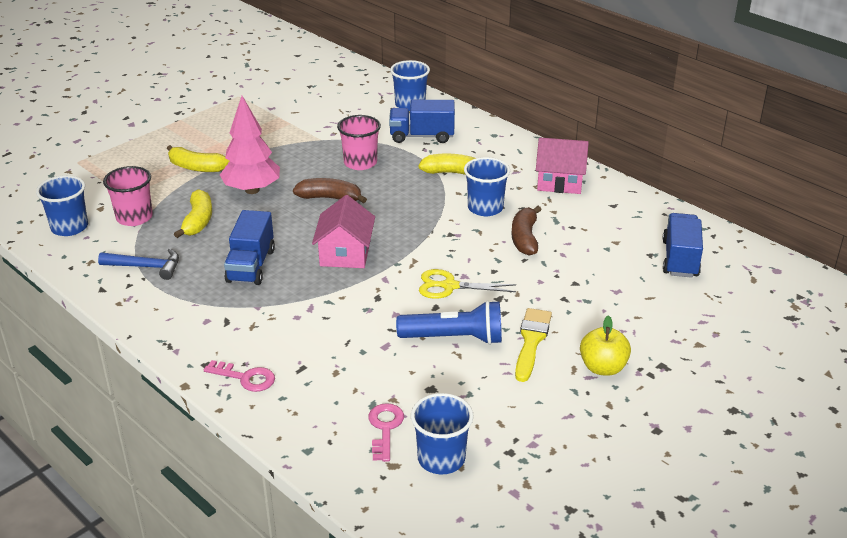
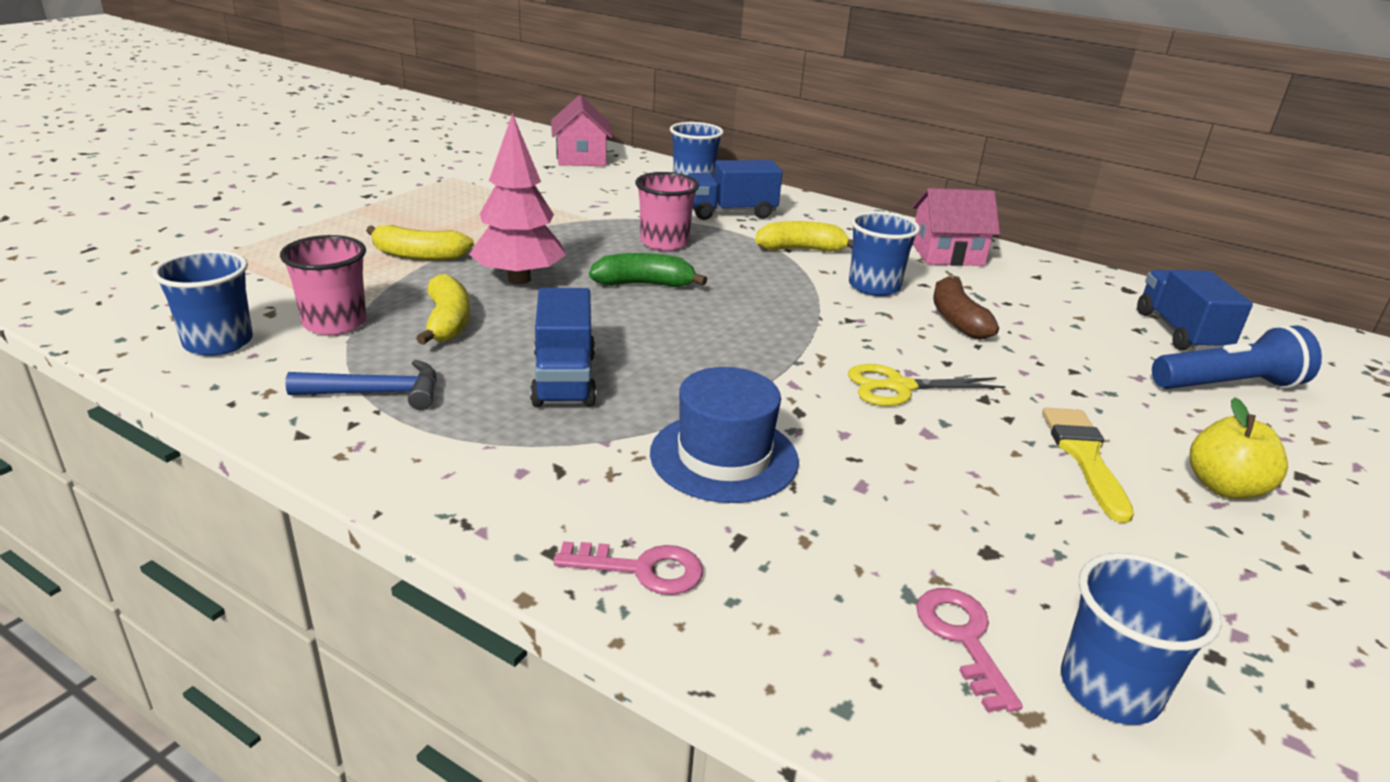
camera: 15 degrees left, 5 degrees down
(318, 322) = (724, 457): none -> blue hat
(330, 198) = (644, 284): brown banana -> green banana
(345, 253) = (709, 353): pink house -> pink house (581, 158)
(454, 338) = (964, 463): blue flashlight -> blue flashlight (1229, 385)

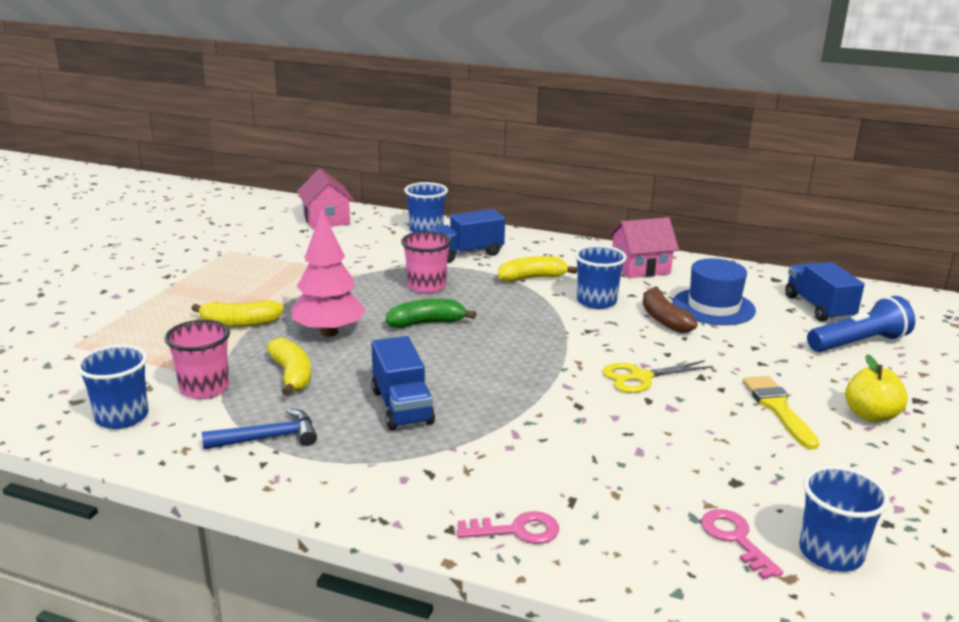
camera: 10 degrees left, 5 degrees down
(724, 457) = (539, 446): blue hat -> blue hat (713, 307)

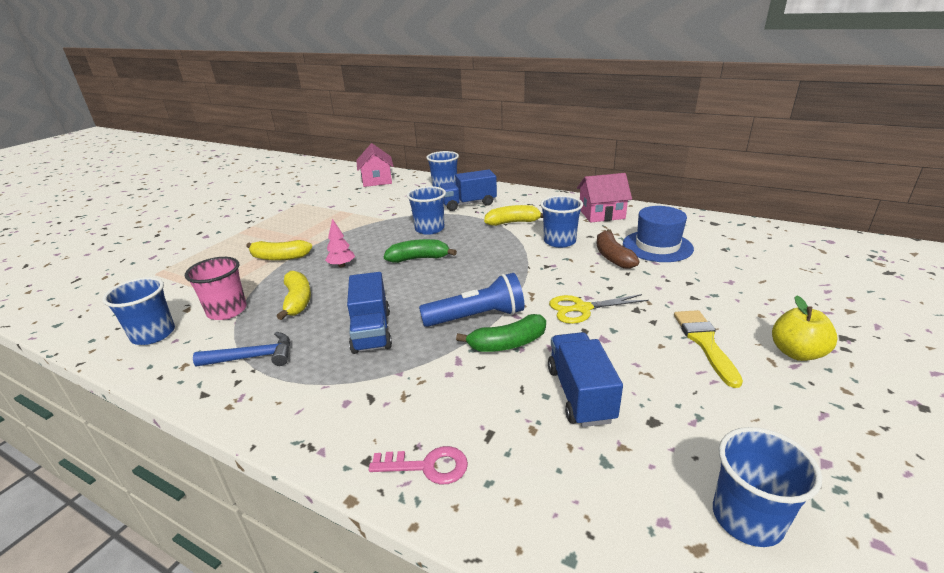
camera: 10 degrees right, 5 degrees up
(329, 332) = (341, 265): pink tree -> pink tree, size x0.50
(426, 286) = (429, 229): pink cup -> blue cup
(566, 415) = (507, 344): none -> green banana
(735, 539) = (644, 491): pink key -> none
(818, 308) = (750, 247): blue truck -> blue truck (580, 394)
(859, 343) = (786, 280): blue flashlight -> blue flashlight (477, 317)

